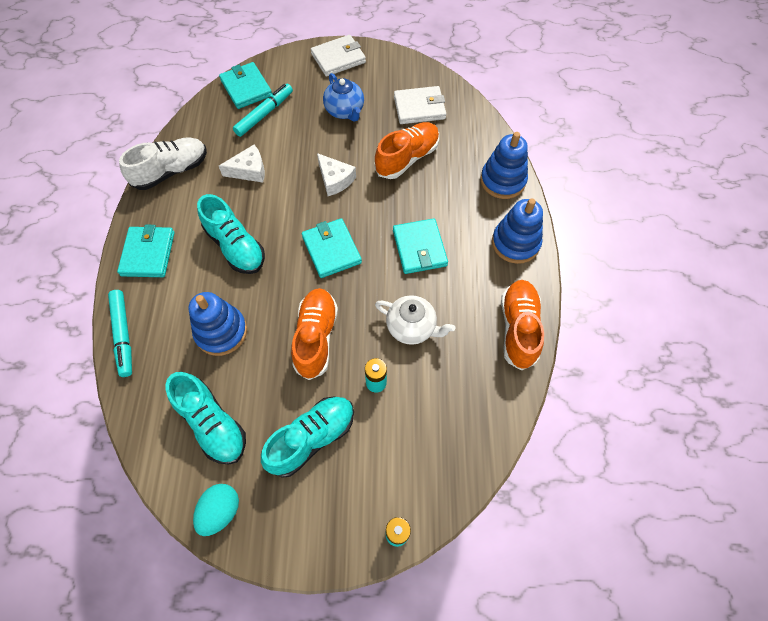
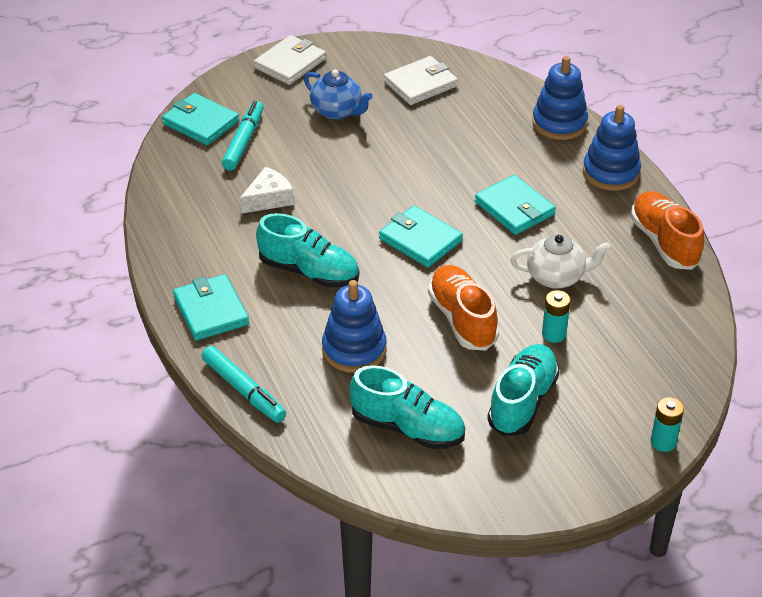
camera: 25 degrees left, 20 degrees down
(171, 171) = (174, 228): white shoe -> none
(220, 511) = (474, 492): turquoise egg -> none
(335, 180) = (375, 177): white cheese -> none
(407, 158) = (442, 134): orange shoe -> none

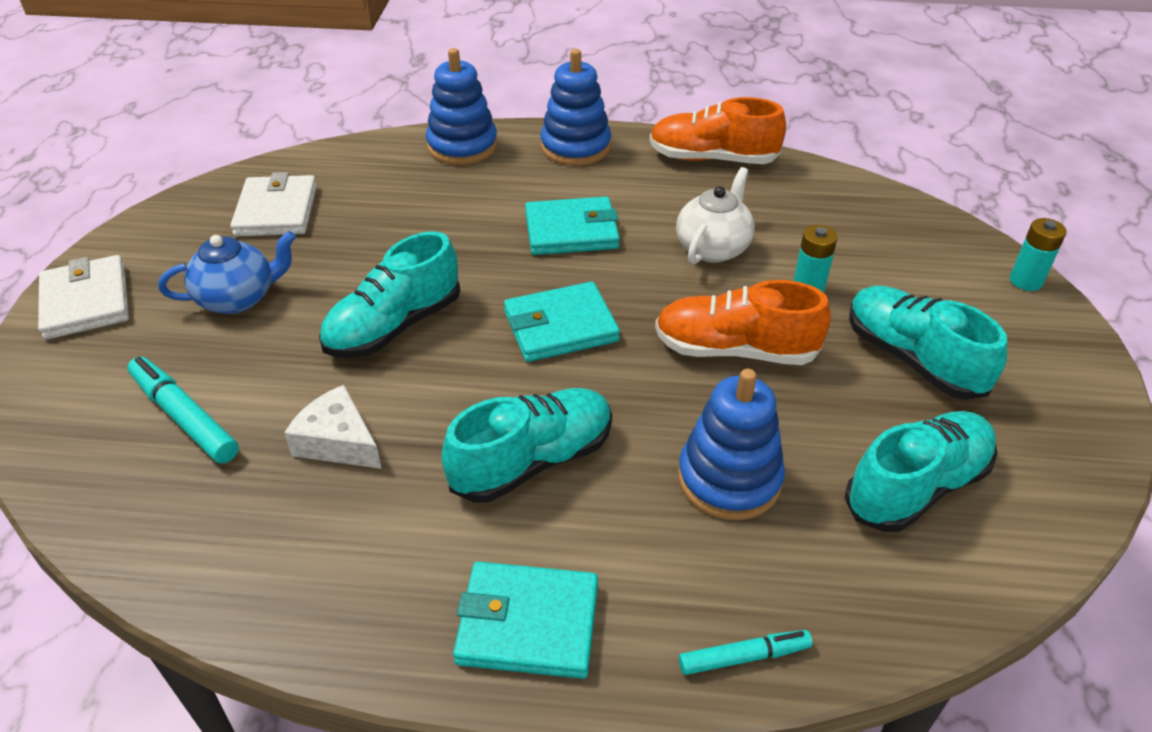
camera: 60 degrees left, 0 degrees up
(201, 123) = (83, 450): turquoise wallet -> none
(243, 390) = (744, 657): turquoise marker -> turquoise marker, size x0.62
(268, 199) = (338, 442): white cheese -> white cheese turned 45 degrees counterclockwise
(364, 177) = (394, 326): none -> turquoise shoe

